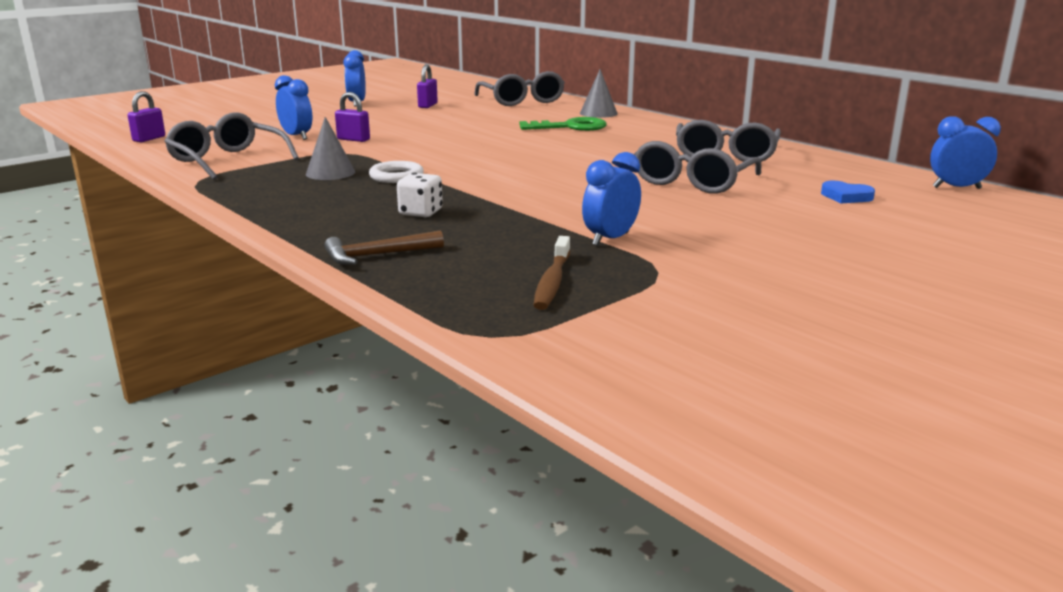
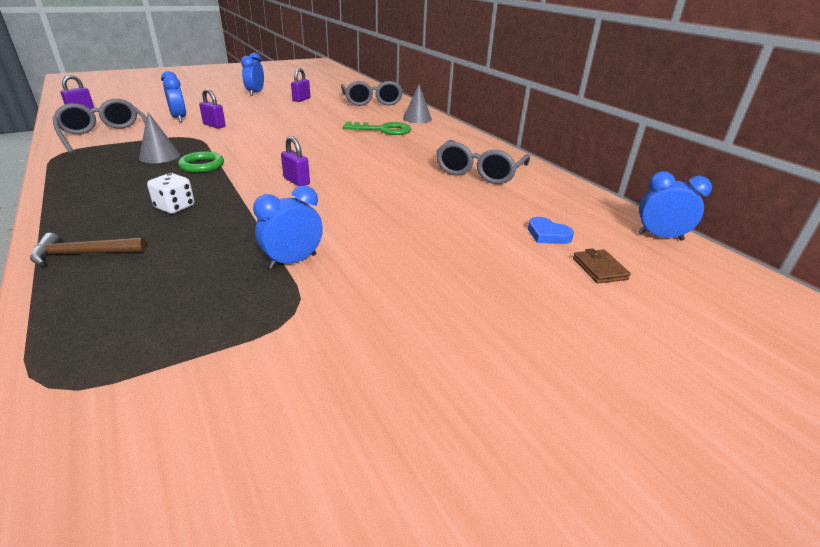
camera: 10 degrees right, 10 degrees up
(396, 176) = (202, 165): white ring -> green ring
(528, 180) = (296, 181): none -> purple padlock
(552, 282) = (186, 313): brown toothbrush -> none
(692, 182) = (426, 200): grey glasses -> none
(917, 215) = (599, 269): none -> brown wallet

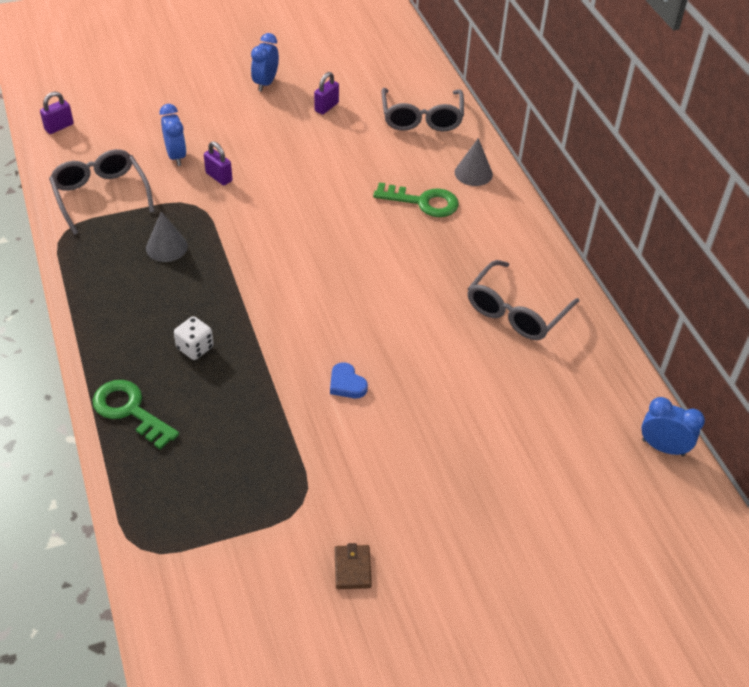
camera: 10 degrees right, 15 degrees up
(84, 254) = (130, 410): brown hammer -> green key
(202, 165) = (213, 271): green ring -> none
(293, 261) = (303, 441): blue clock -> none
(296, 181) = (312, 312): purple padlock -> none
(547, 235) = (548, 431): blue heart -> blue heart (347, 384)
(599, 269) = (576, 485): brown wallet -> brown wallet (352, 568)

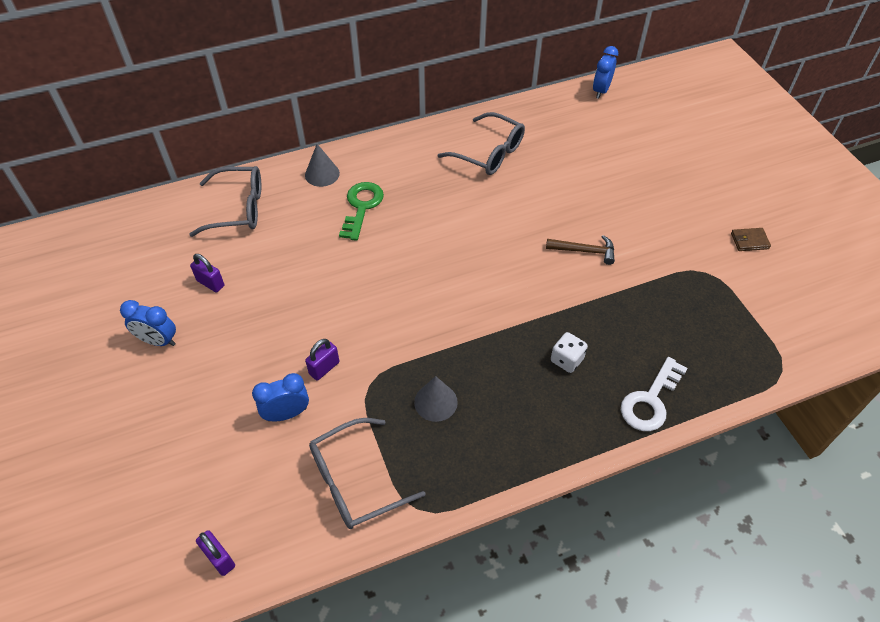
camera: 90 degrees left, 5 degrees up
(130, 410) = (650, 401): green key -> white key
(347, 384) = (584, 251): blue heart -> brown hammer

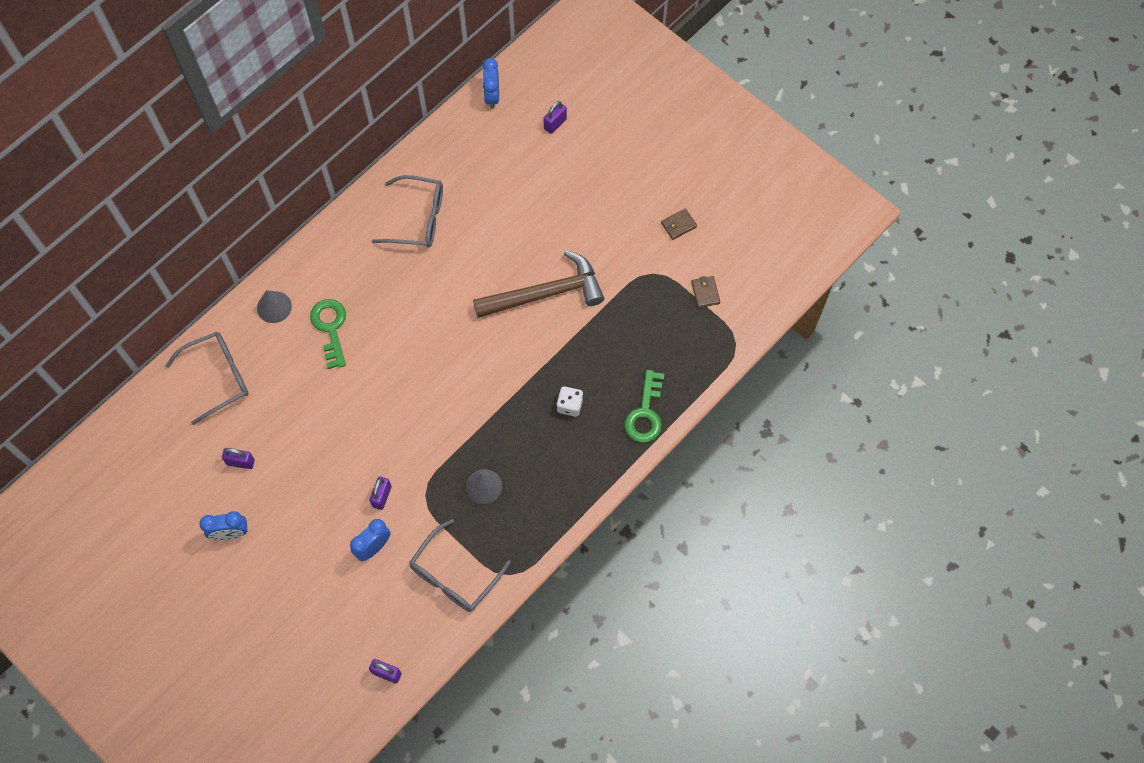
camera: 25 degrees left, 15 degrees up
(584, 251) = (545, 293): brown hammer -> brown hammer, size x2.02
(650, 401) = (645, 413): white key -> green key
(652, 126) = (555, 124): none -> purple padlock
(760, 309) = (705, 292): none -> brown wallet

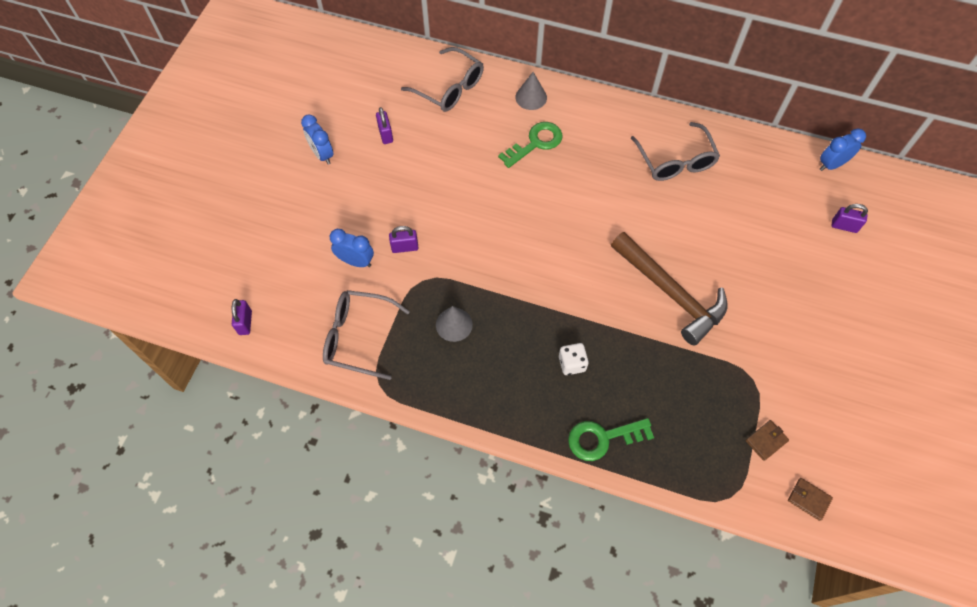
camera: 65 degrees right, 5 degrees down
(678, 225) = (821, 382): brown wallet -> brown wallet (808, 499)

